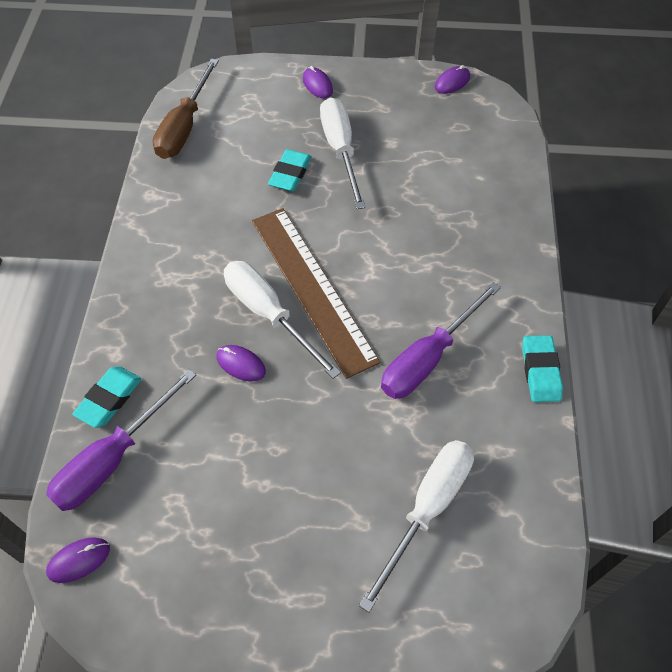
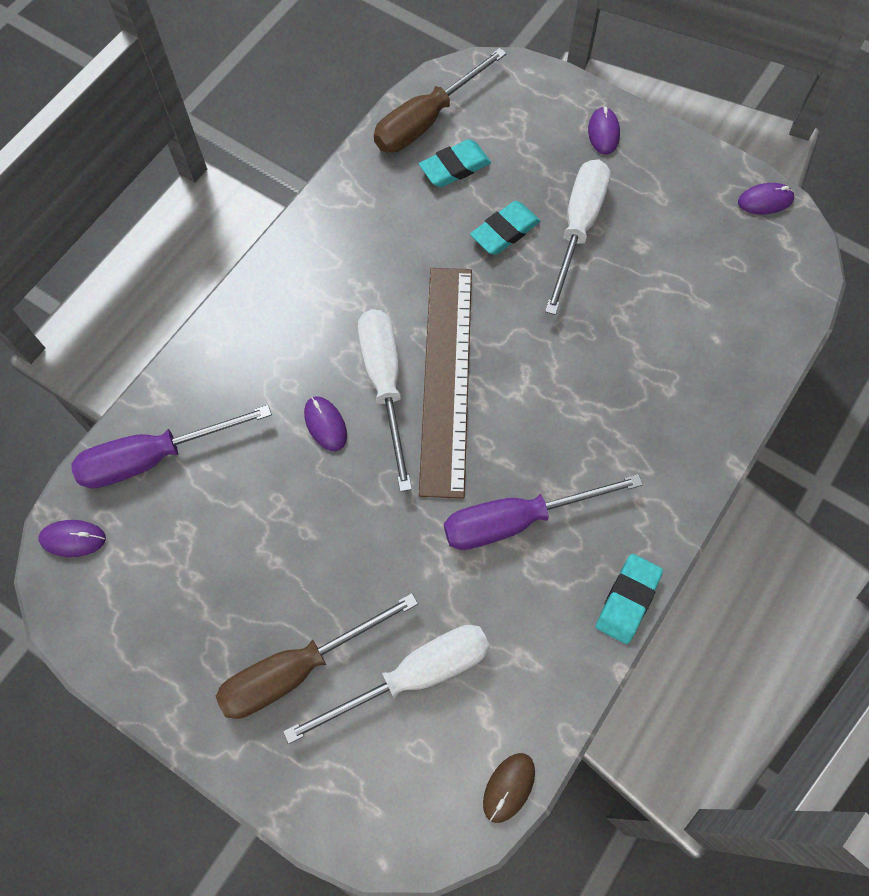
camera: 30 degrees right, 10 degrees up
(109, 399) = (183, 394): turquoise eraser -> turquoise eraser (455, 167)
(335, 555) = (297, 668): none -> brown screwdriver
(550, 548) = (509, 787): none -> brown mouse

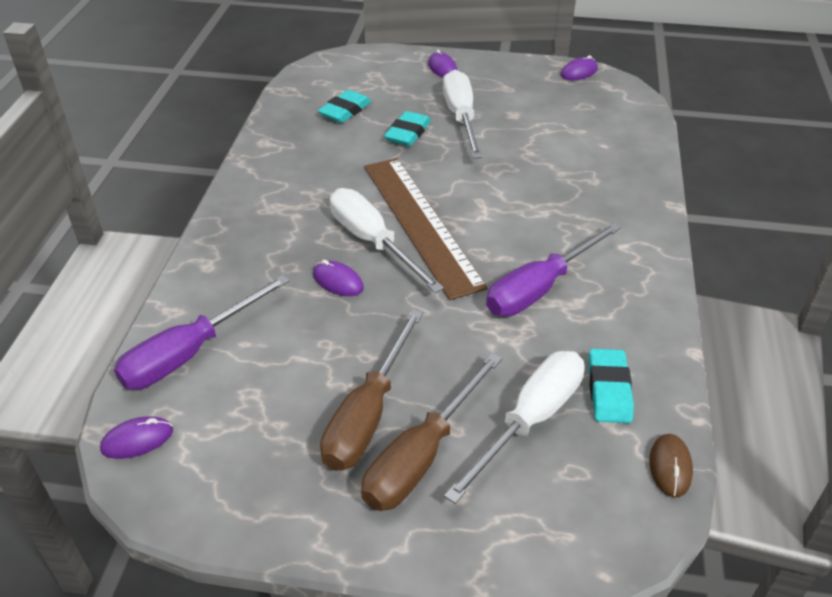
camera: 25 degrees left, 25 degrees down
(426, 120) = (306, 93): brown screwdriver -> brown screwdriver (368, 414)
(627, 600) = (663, 307): turquoise eraser -> turquoise eraser (609, 390)

